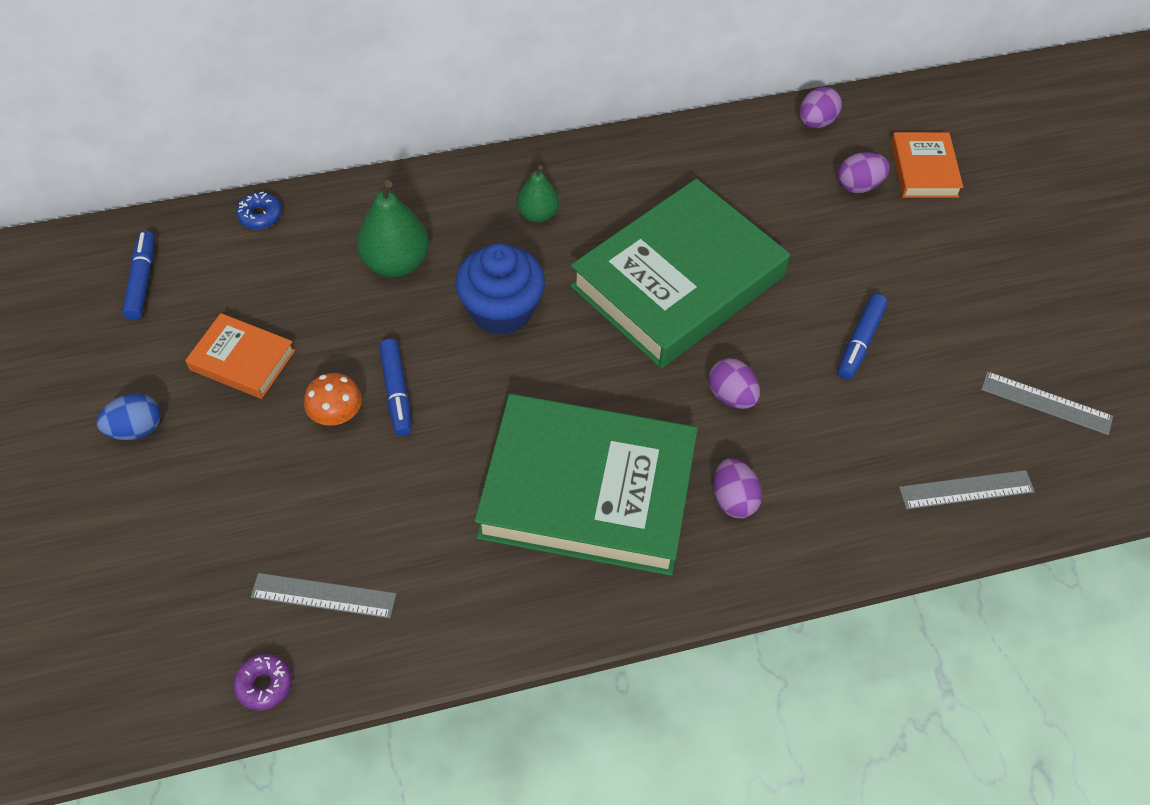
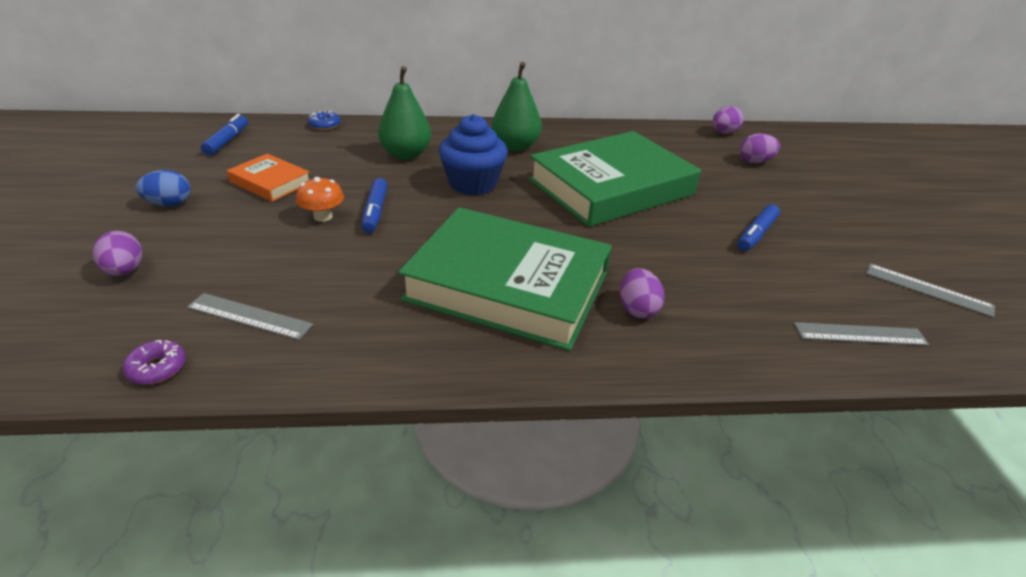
camera: 10 degrees right, 20 degrees down
(538, 214) = (515, 146): green pear -> green pear, size x1.63
(731, 396) = (644, 248): purple egg -> purple egg (125, 271)
(923, 170) = (804, 160): orange book -> none

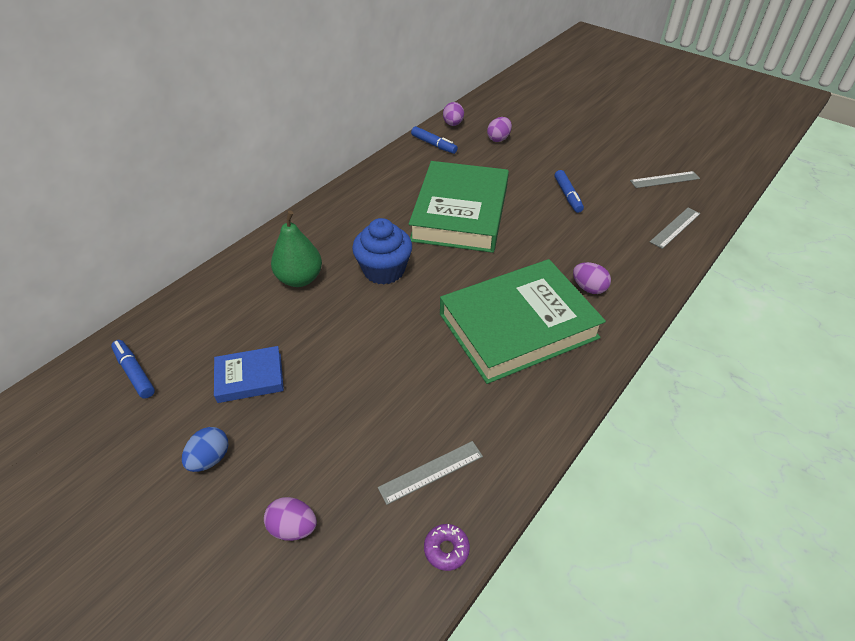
camera: 45 degrees left, 10 degrees up
(270, 182) = (250, 377): orange book -> blue book
(323, 216) = (340, 371): orange mushroom -> none
(324, 125) = (188, 298): blue donut -> none
(375, 212) = (365, 340): blue marker -> blue marker (434, 145)
(515, 146) = (358, 219): green pear -> none

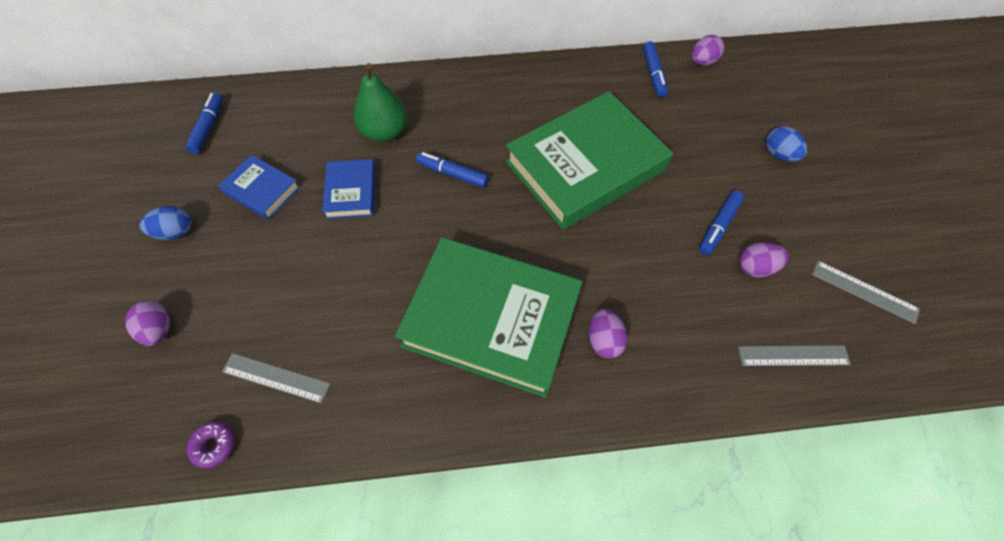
camera: 45 degrees right, 15 degrees up
(325, 328) = (351, 192): none -> blue book
(384, 270) = (452, 174): blue cupcake -> blue marker
(498, 139) = (729, 109): purple egg -> purple egg (755, 267)
(550, 145) = (778, 154): none -> blue egg

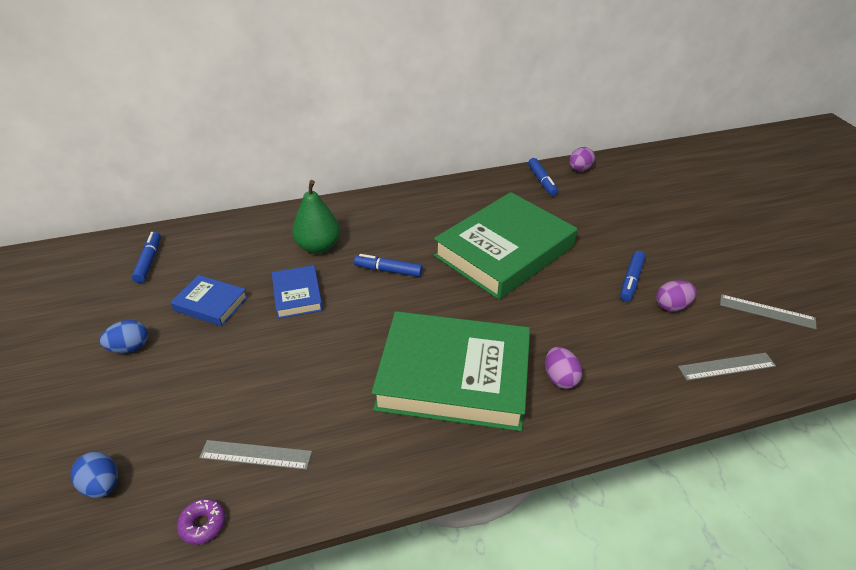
camera: 10 degrees left, 20 degrees down
(159, 329) = (126, 431): purple egg -> none
(778, 154) = (662, 225): blue egg -> blue egg (102, 485)

